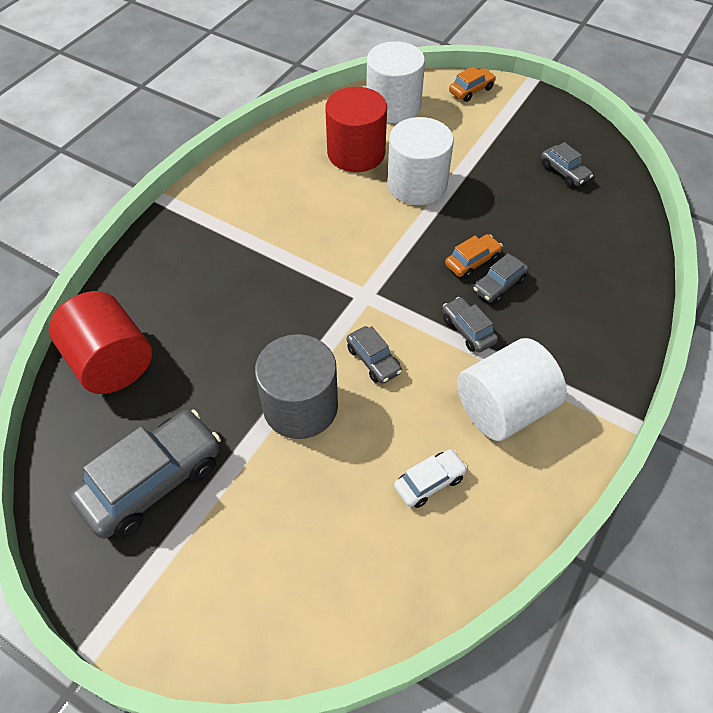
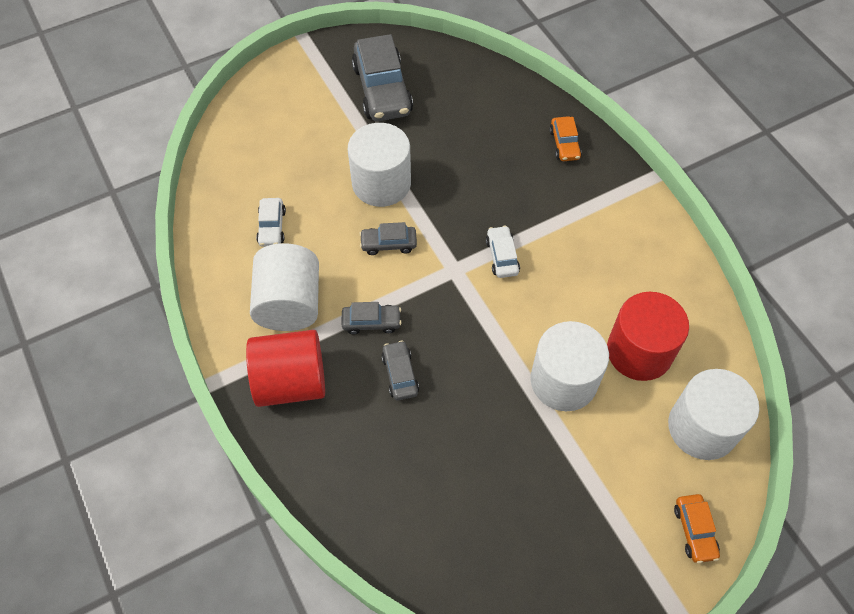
camera: 120 degrees right, 5 degrees up
(111, 363) = (491, 95): red cylinder -> red cylinder (291, 382)
(300, 406) = (381, 183): grey cylinder -> white cylinder
(325, 267) = (502, 256): none -> white car
(472, 261) = (439, 369): orange car -> orange car (564, 144)
(564, 172) = (503, 537): grey car -> none

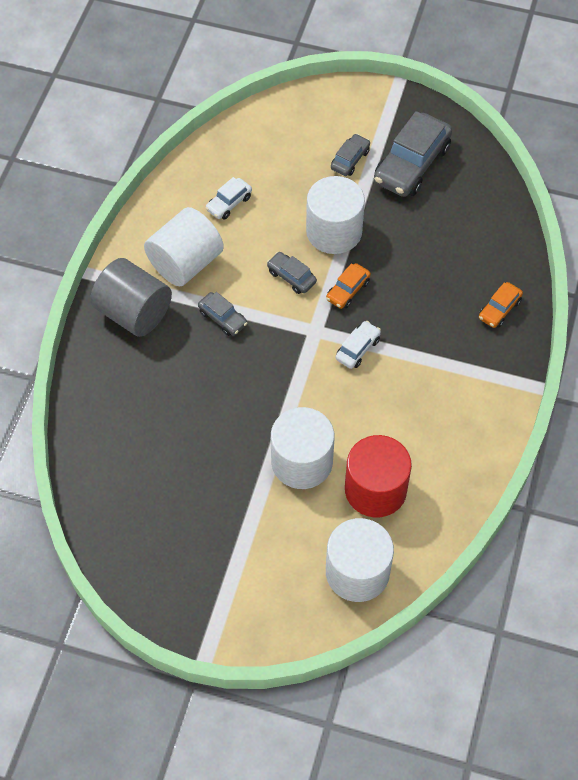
camera: 45 degrees right, 0 degrees up
(291, 382) = (134, 312): red cylinder -> grey cylinder
(400, 374) = (203, 366): grey car -> grey car (350, 160)
(694, 531) = (274, 623): orange car -> orange car (348, 290)

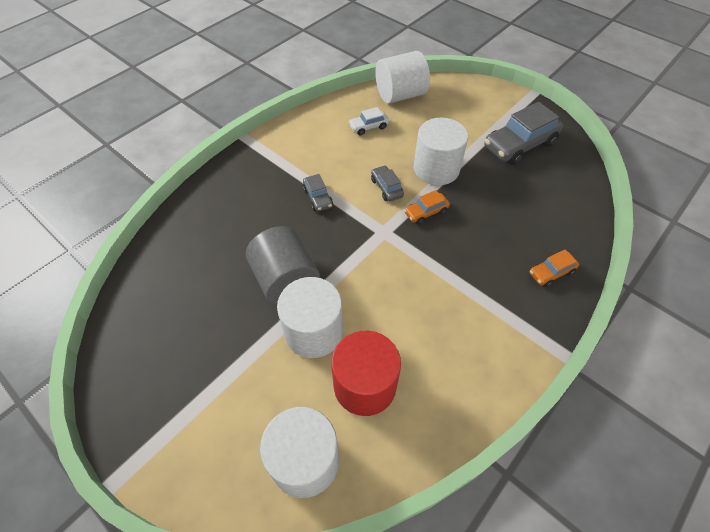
camera: 25 degrees right, 5 degrees down
(134, 312) = (257, 171): grey cylinder -> grey cylinder (286, 281)
(185, 263) = (314, 153): white cylinder -> white cylinder (400, 95)
(350, 160) = (472, 128): grey car -> none
(357, 349) = (411, 258): white car -> none

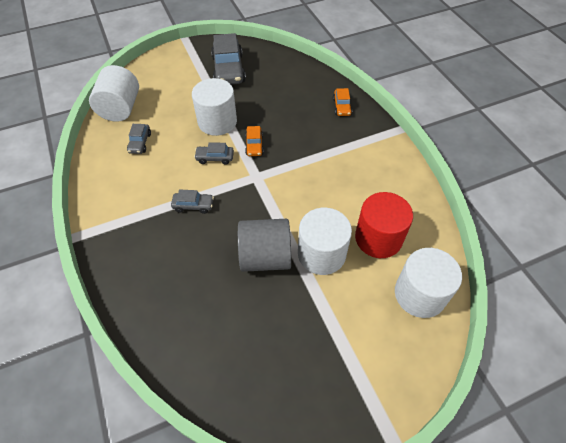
camera: 65 degrees left, 0 degrees up
(368, 127) = (140, 143): white car -> grey car

